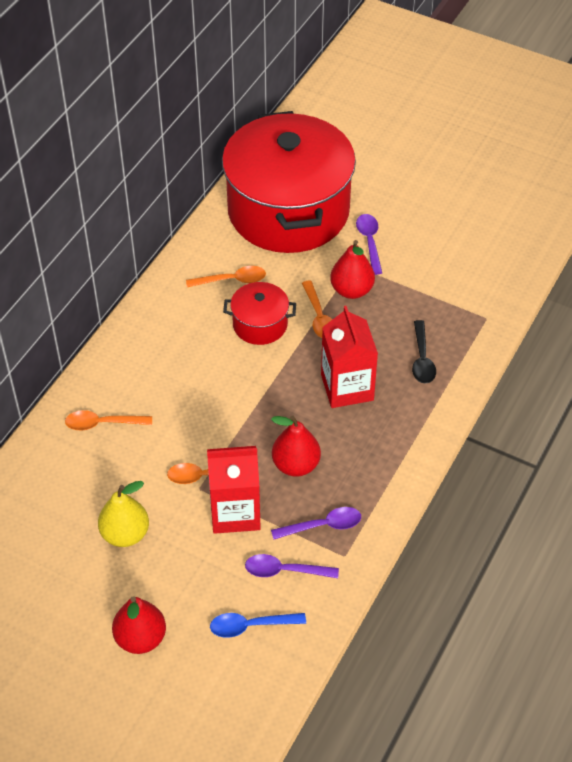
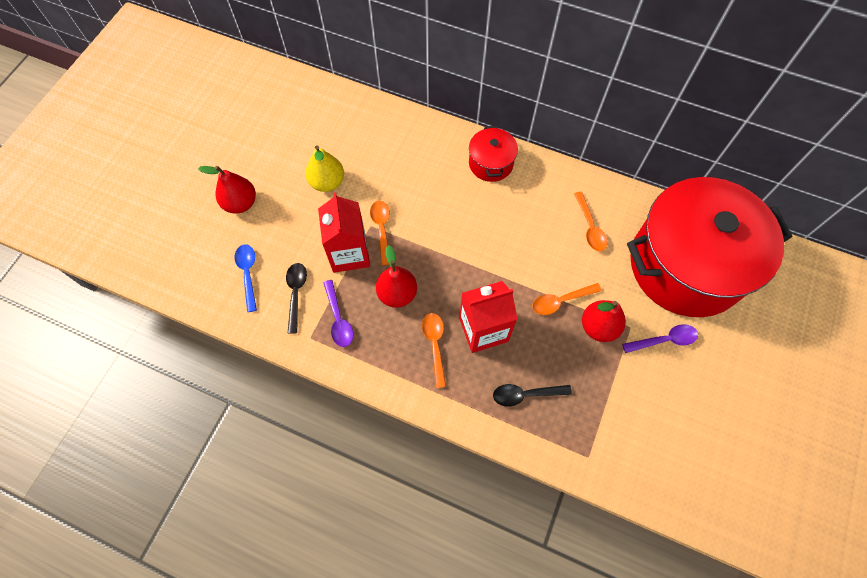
camera: 85 degrees right, 15 degrees up
(102, 423) = (426, 154): orange spoon -> orange spoon (435, 345)
(260, 324) = (543, 254): red pot -> red pot (491, 163)
(285, 571) = (296, 294): purple spoon -> black spoon

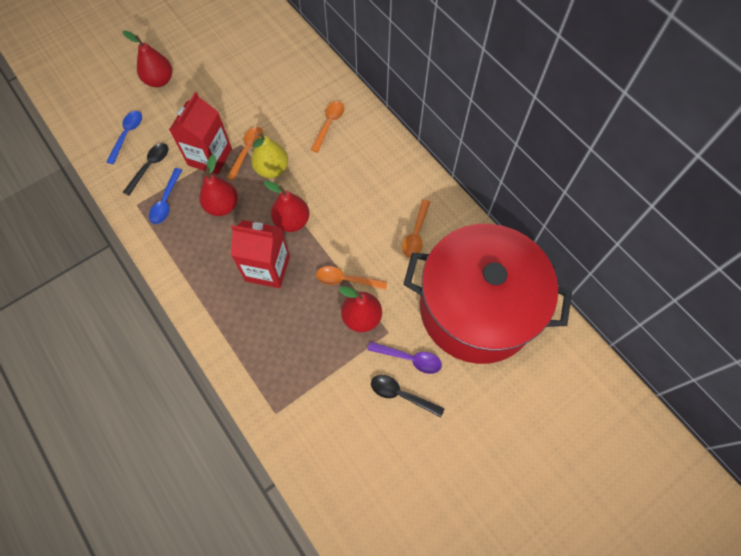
camera: 30 degrees right, 0 degrees up
(327, 182) = (233, 95): yellow pear -> yellow pear (272, 169)
(338, 319) = (166, 201): purple spoon -> blue spoon
(435, 345) = (222, 260): orange spoon -> orange spoon (329, 124)
(473, 274) = (292, 221): none -> red pear
(491, 163) = (371, 142): red pot -> none
(525, 394) = (262, 336): black spoon -> black spoon (401, 395)

